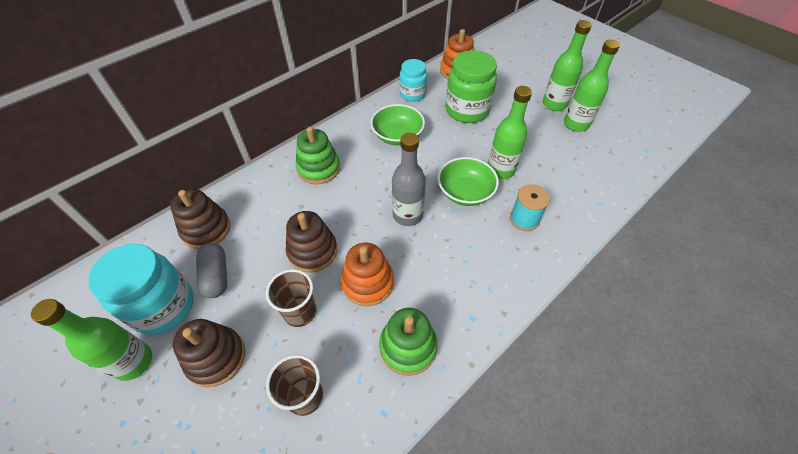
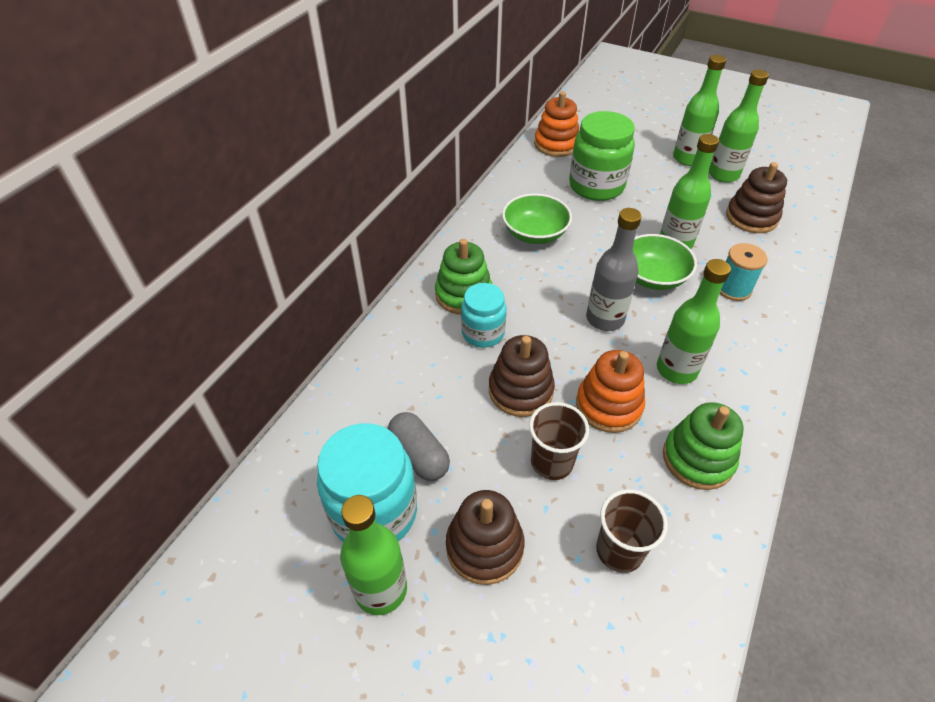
camera: 20 degrees left, 5 degrees down
(206, 229) = (367, 405): brown stacking toy -> brown stacking toy (751, 217)
(412, 94) = (521, 182): turquoise jar -> turquoise jar (483, 333)
(436, 271) = (676, 370): none -> green bottle

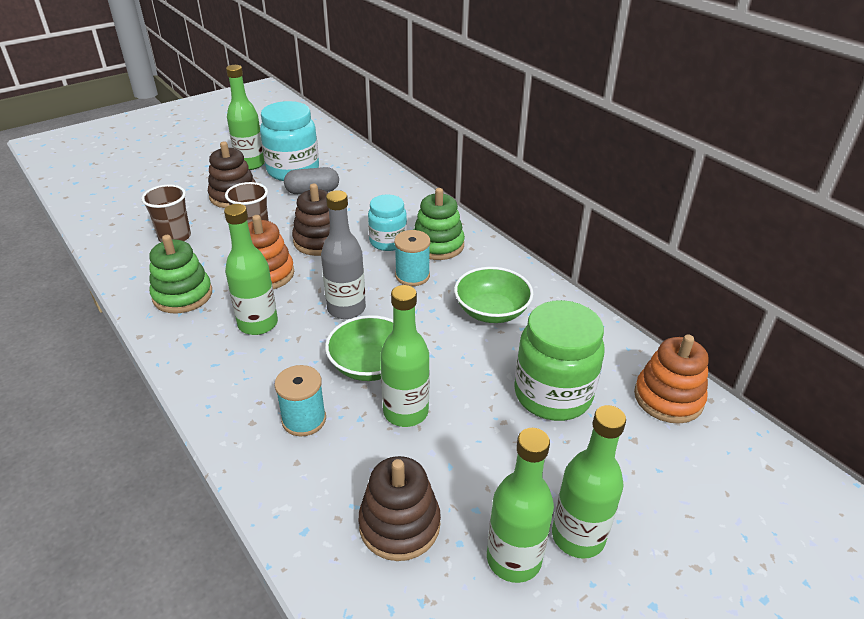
camera: 115 degrees right, 10 degrees down
(525, 294) = (412, 276): none -> turquoise spool

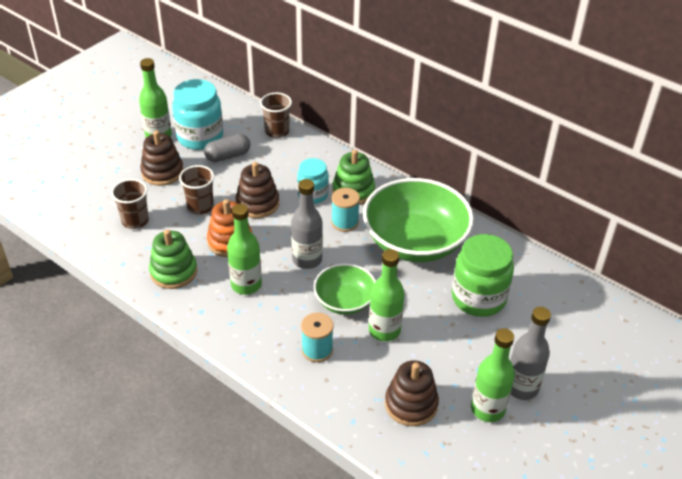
camera: 15 degrees left, 5 degrees up
(378, 176) = (277, 131): none -> brown cup
(491, 311) = (415, 241): green bowl -> green bowl, size x1.83
(578, 536) = (521, 387): green bottle -> grey bottle
(668, 398) = (554, 285): orange stacking toy -> none

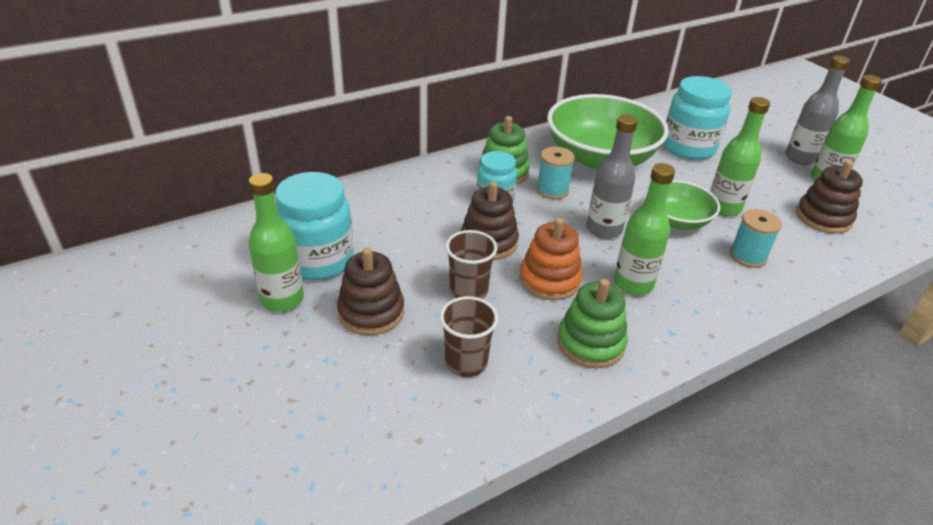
camera: 70 degrees left, 5 degrees down
(228, 156) = (378, 245): grey capsule -> none
(277, 131) = (358, 196): brown cup -> none
(478, 298) = (688, 147): green jar -> turquoise jar

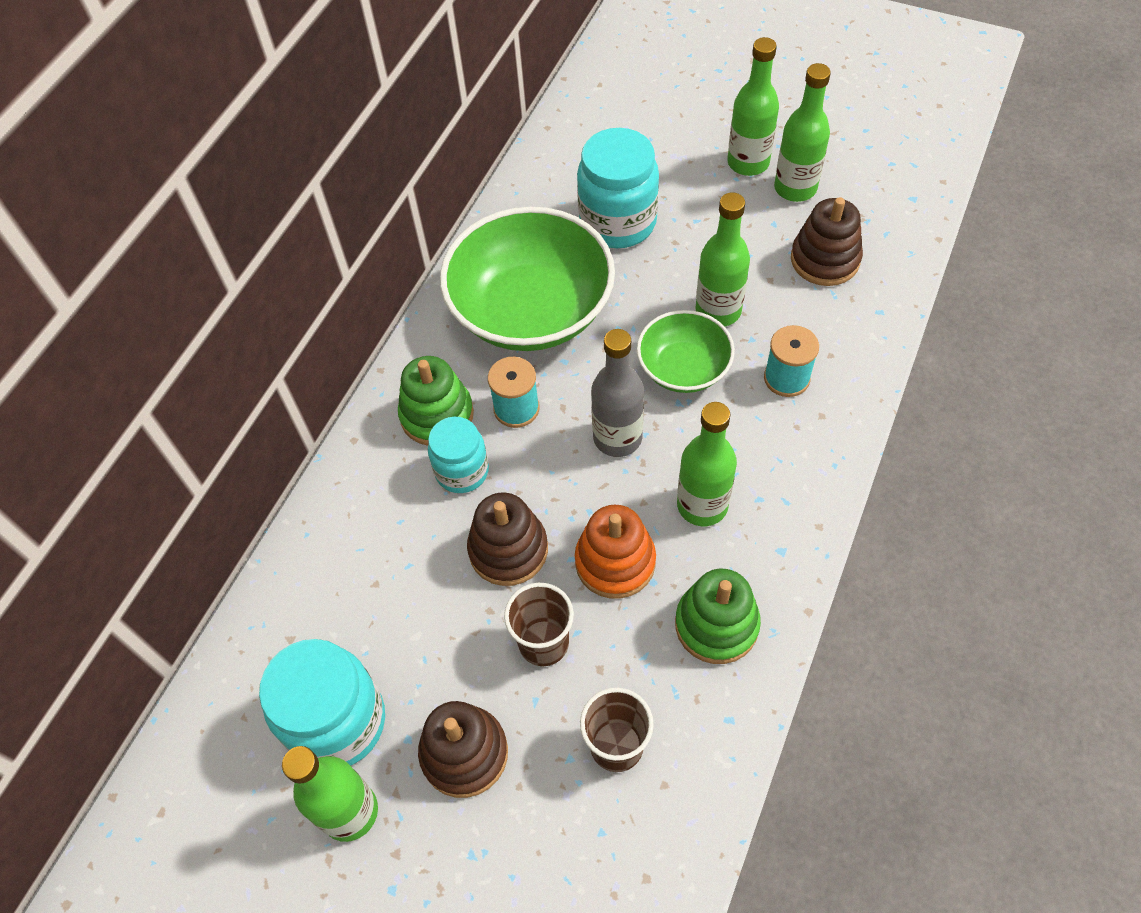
camera: 30 degrees left, 20 degrees up
(800, 158) = (748, 163): grey bottle -> green bottle

